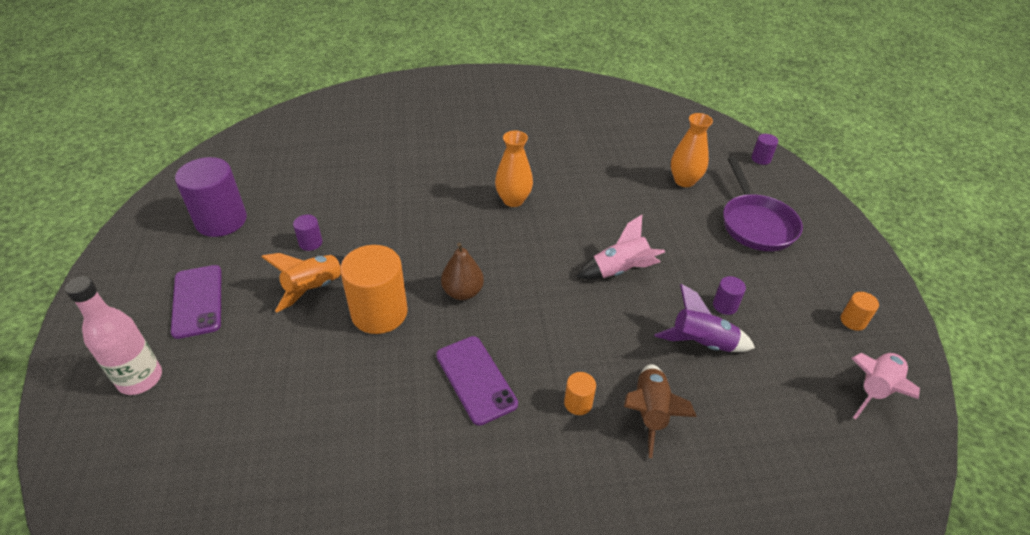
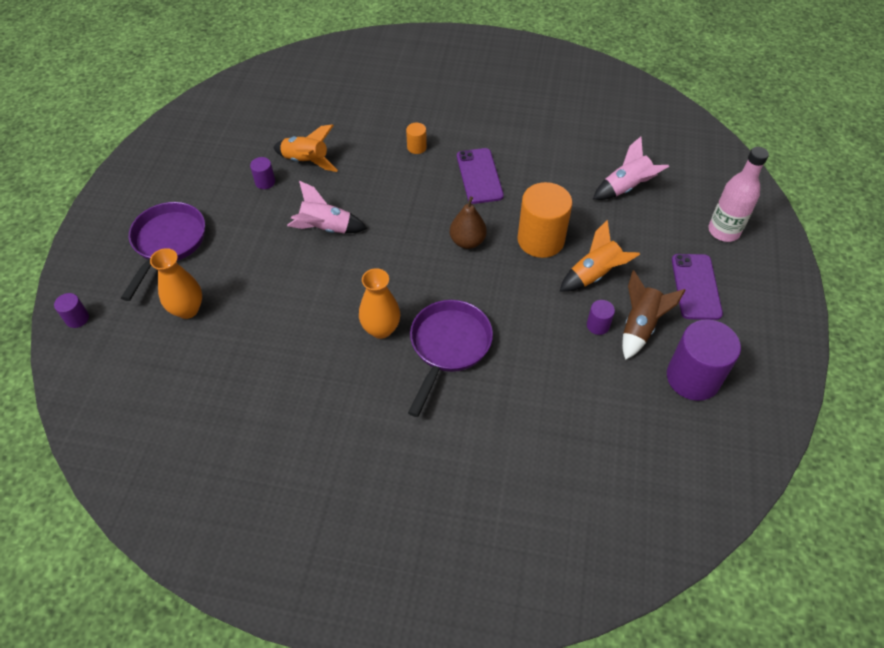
camera: 160 degrees left, 10 degrees up
(448, 199) = (448, 347): none -> purple pan
(649, 413) = (374, 132): brown rocket -> brown rocket (640, 326)
(701, 343) = (306, 162): purple rocket -> orange rocket
(853, 321) = (182, 150): orange cylinder -> none
(874, 390) = (220, 111): pink rocket -> pink rocket (626, 188)

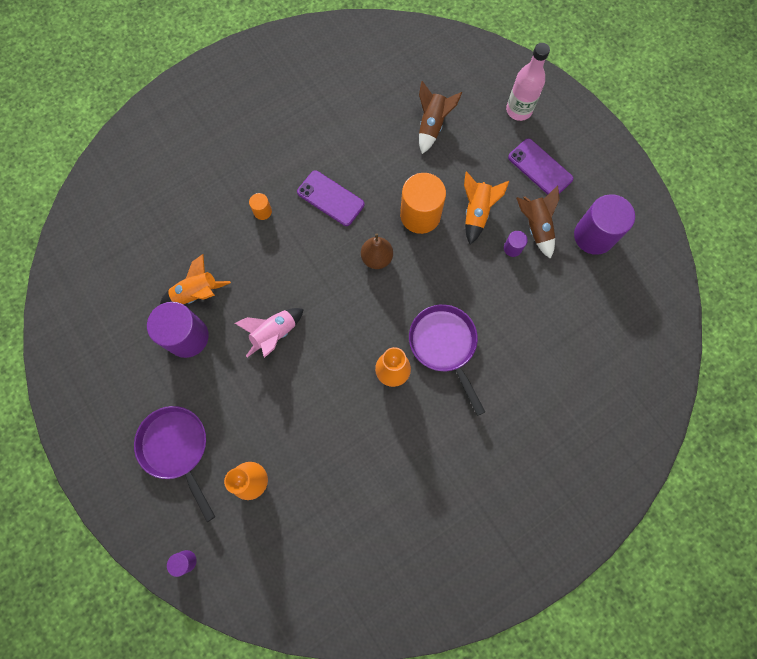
camera: 45 degrees left, 20 degrees up
(265, 182) = (187, 337): purple cylinder -> purple cylinder, size x2.20
(626, 188) = (432, 125): pink rocket -> brown rocket

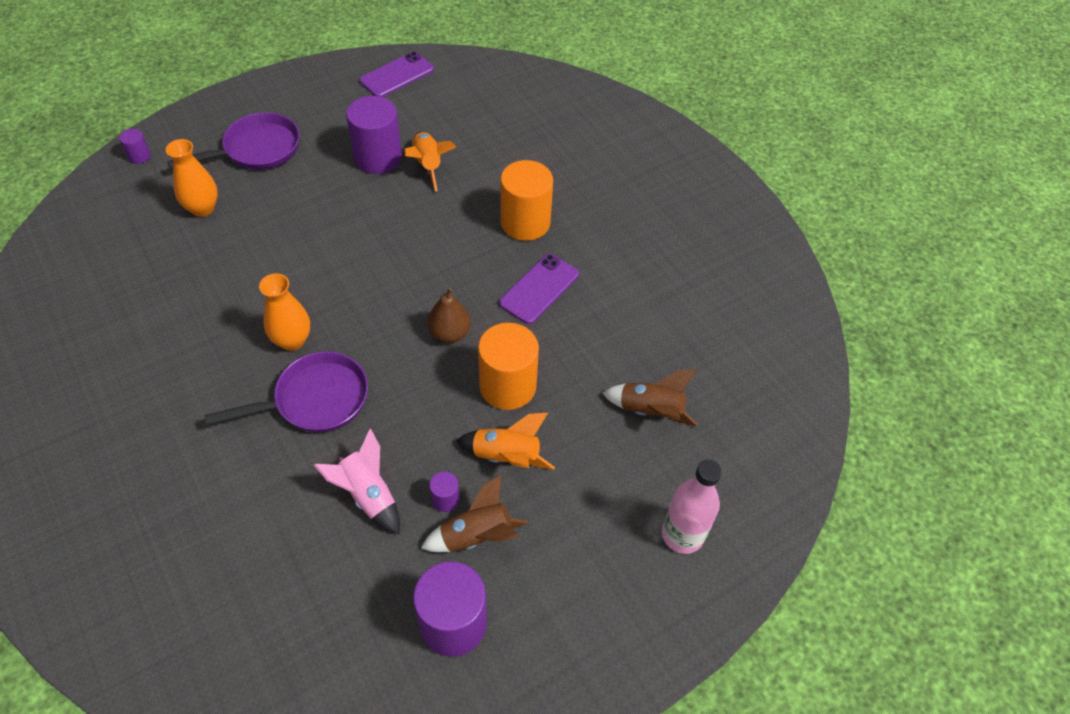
camera: 90 degrees right, 20 degrees down
(262, 211) = (525, 222): orange cylinder -> orange cylinder, size x2.20
(274, 334) = (366, 229): pink rocket -> pink rocket (368, 495)
(540, 168) = (577, 554): purple phone -> purple phone (397, 75)

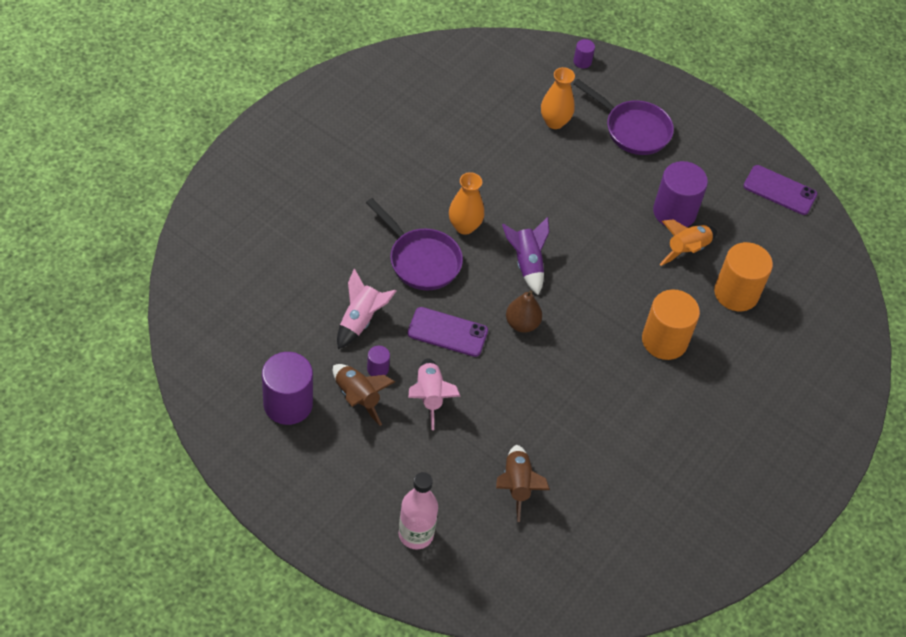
camera: 65 degrees right, 0 degrees up
(374, 301) = (526, 264): none -> purple rocket
(506, 457) = (429, 397): orange rocket -> pink rocket
(507, 386) = (492, 378): orange cylinder -> orange cylinder (736, 293)
(539, 289) = (598, 372): purple phone -> purple phone (447, 332)

